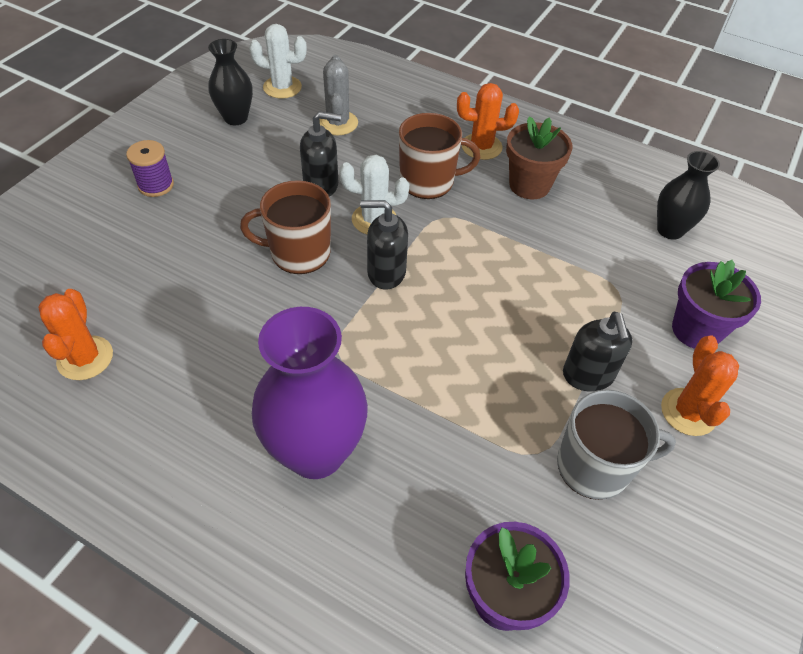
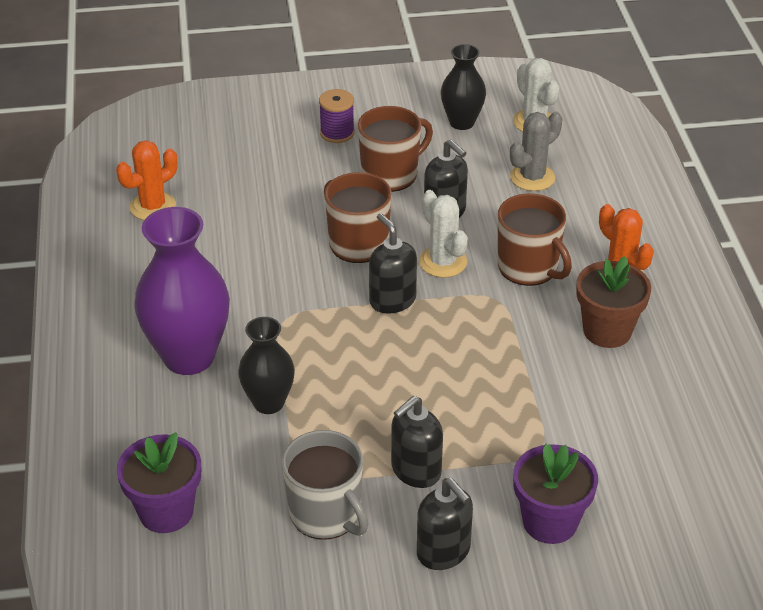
camera: 55 degrees right, 10 degrees down
(243, 186) = (391, 174): none -> brown mug
(670, 230) = (668, 453): black vase -> black vase (268, 403)
(688, 412) = (443, 552): orange cactus -> black soap dispenser

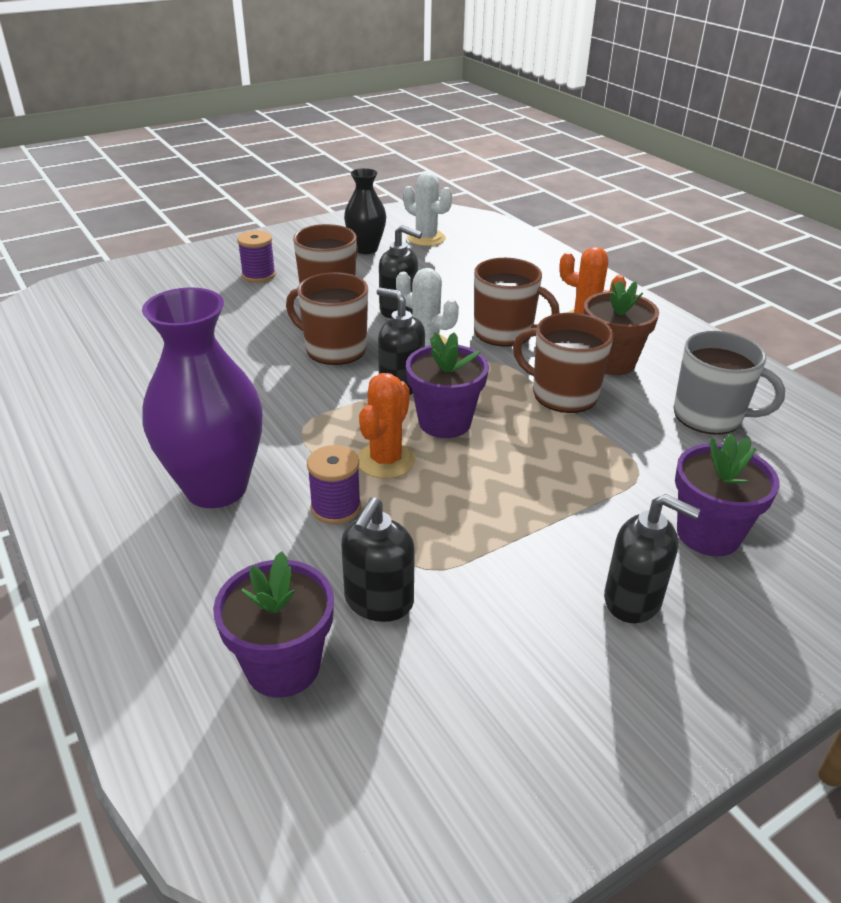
camera: 25 degrees left, 5 degrees down
(153, 206) = (100, 365): orange cactus -> orange cactus (386, 460)
(268, 403) = (336, 508): black vase -> purple spool
(326, 514) = (478, 603): grey mug -> grey mug (709, 416)
(405, 350) = (444, 422): none -> purple flower pot
(415, 471) = (539, 527): black soap dispenser -> black soap dispenser (378, 602)
(532, 177) = (454, 272): grey cactus -> none
(532, 352) = (563, 394): none -> brown mug

